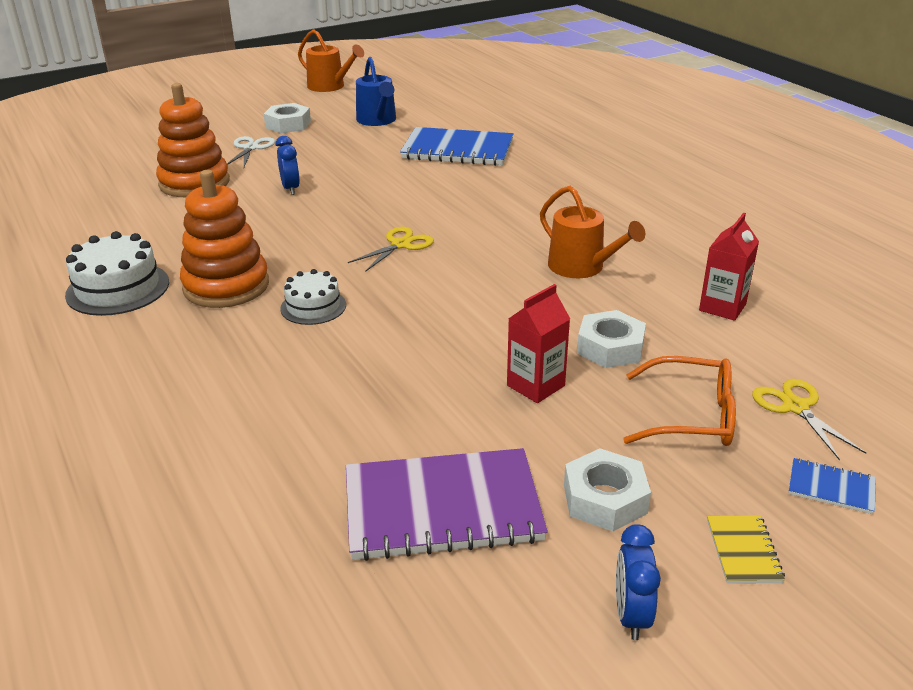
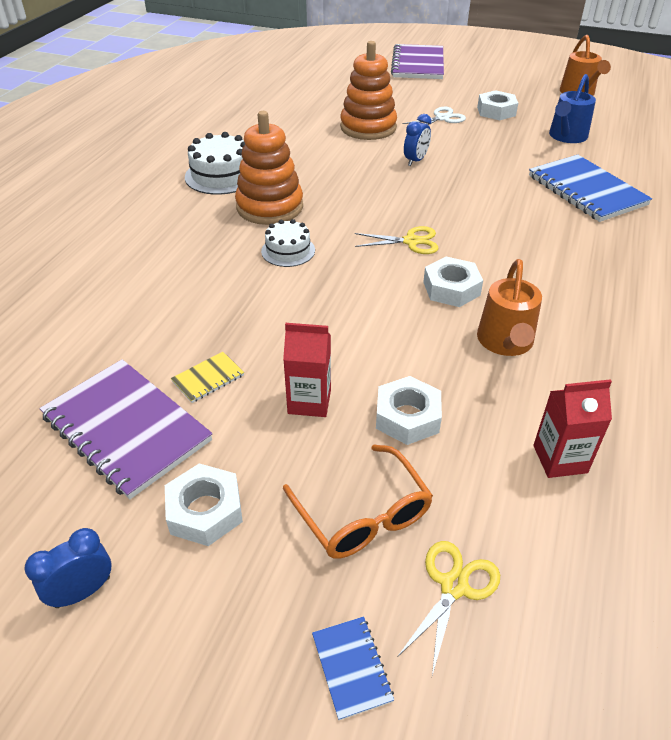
camera: 50 degrees right, 10 degrees up
(141, 115) = (418, 64): none -> purple notebook
(488, 257) = (451, 288): none -> white nut
(743, 551) = (209, 634): yellow notebook -> yellow notebook (208, 378)

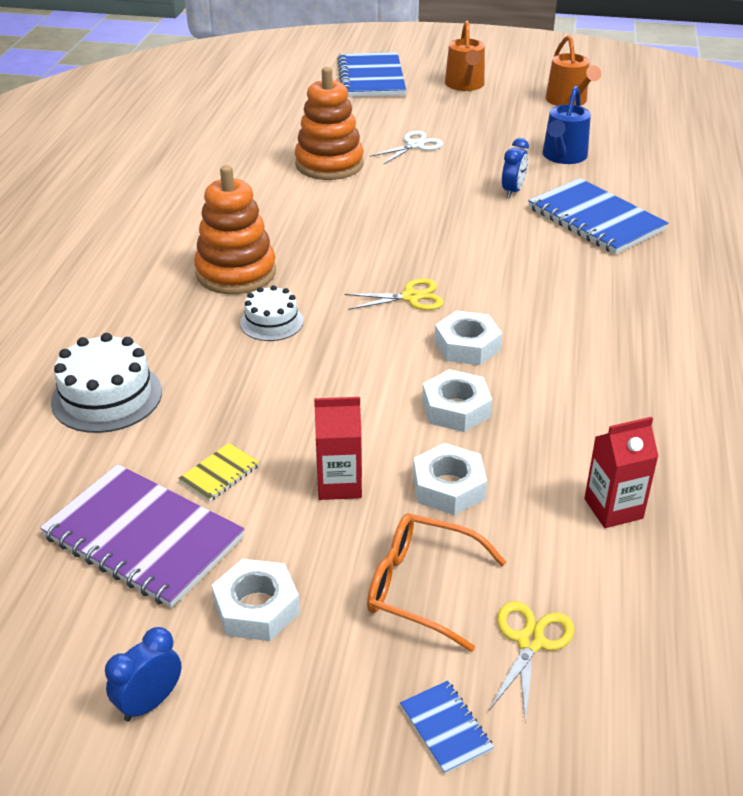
camera: 10 degrees left, 5 degrees down
(221, 175) = (166, 239): white cake -> white cake (107, 396)
(362, 513) = (423, 588): orange glasses -> orange glasses turned 150 degrees clockwise
(415, 161) = (395, 201): blue clock -> blue clock (513, 191)
(418, 64) = (371, 78): purple notebook -> blue notebook
(496, 111) = (477, 131): white nut -> white nut (456, 408)
(505, 342) = (537, 397): orange watering can -> orange watering can (465, 85)

